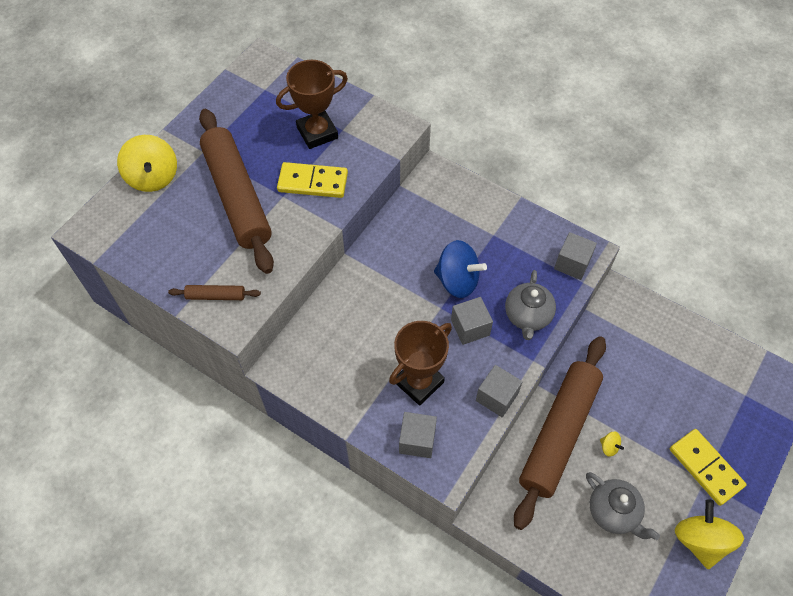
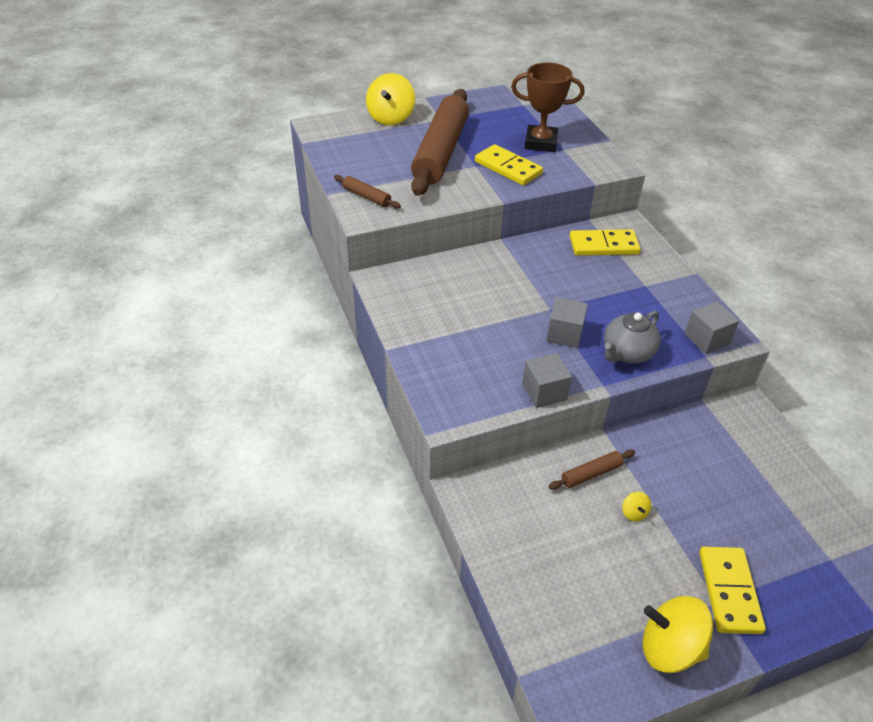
camera: 35 degrees right, 15 degrees down
(417, 440) = (444, 382): grey cube -> none
(419, 382) = (483, 346): brown trophy -> none
(432, 209) = (603, 245): none -> yellow domino
(457, 280) = (582, 299): blue spinning top -> none
(559, 433) = (591, 474): brown rolling pin -> brown rolling pin, size x0.40
(613, 512) = (593, 566): grey teapot -> none
(700, 540) = (670, 648): yellow spinning top -> yellow spinning top turned 105 degrees counterclockwise

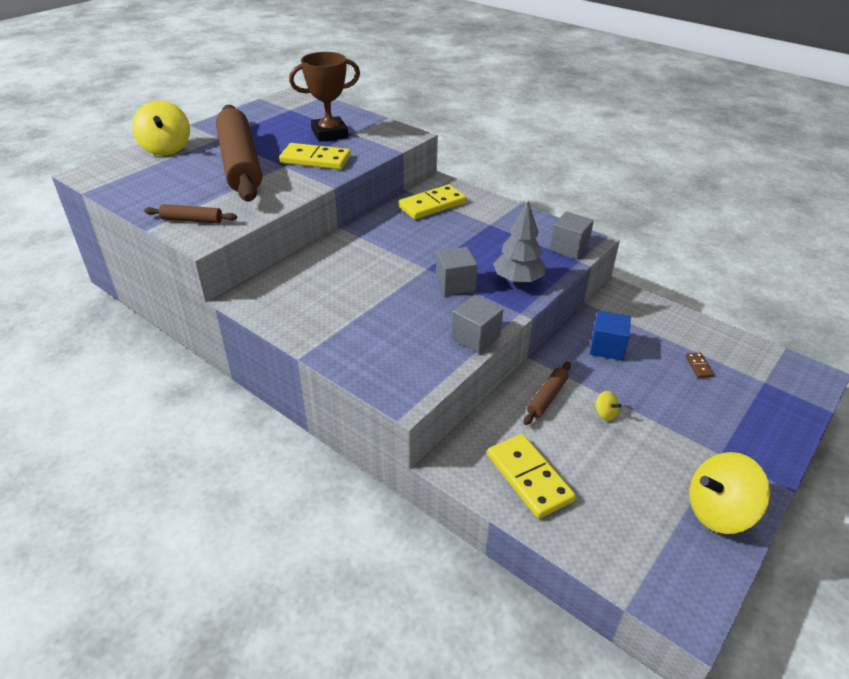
camera: 30 degrees left, 5 degrees down
(627, 353) = (518, 280): grey teapot -> grey tree
(688, 453) = (607, 347): none -> blue cube
(729, 591) = (721, 441): yellow domino -> yellow domino (529, 477)
(770, 512) = (698, 366): none -> brown domino

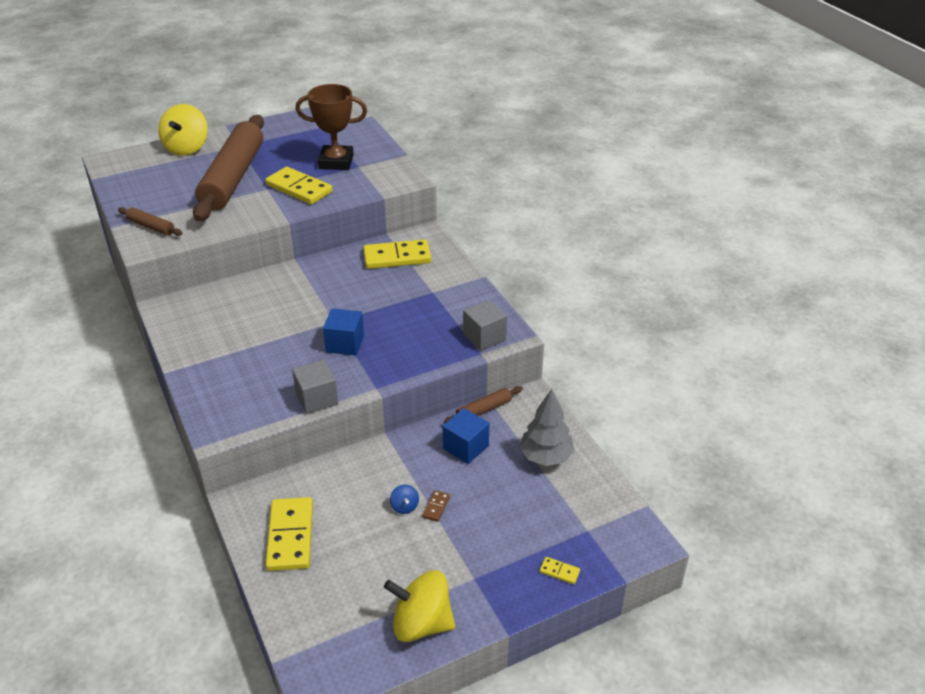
camera: 25 degrees right, 0 degrees up
(455, 284) = (345, 344): grey cube -> blue cube
(518, 280) = (404, 356): grey tree -> grey tree (546, 457)
(547, 397) = (367, 474): brown rolling pin -> brown rolling pin (483, 410)
(605, 414) = (404, 506): yellow spinning top -> blue spinning top
(698, 366) = (536, 494): brown domino -> brown domino (436, 507)
(779, 423) = (559, 571): none -> yellow domino

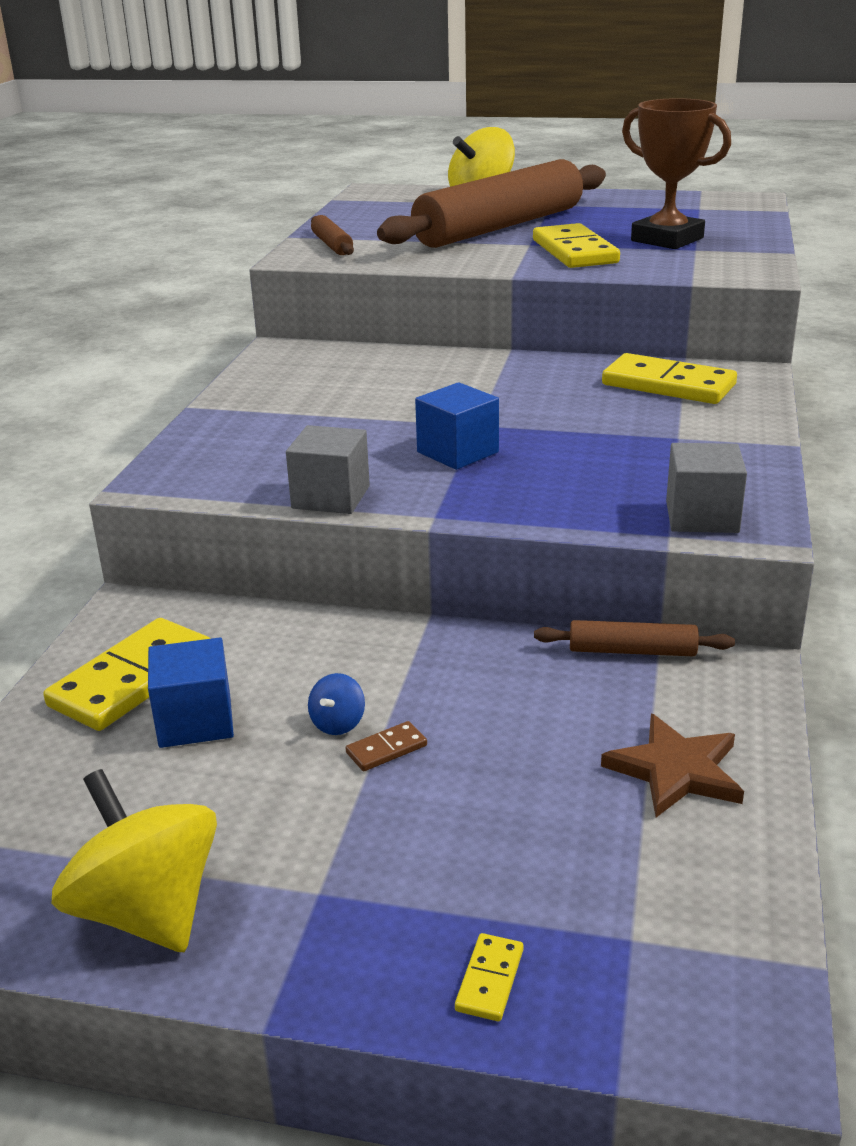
camera: 40 degrees right, 10 degrees down
(465, 447) = (539, 689): blue cube -> blue cube (195, 721)
(546, 457) = (676, 770): grey tree -> brown star
(559, 571) = (489, 980): yellow domino -> yellow domino turned 45 degrees clockwise

